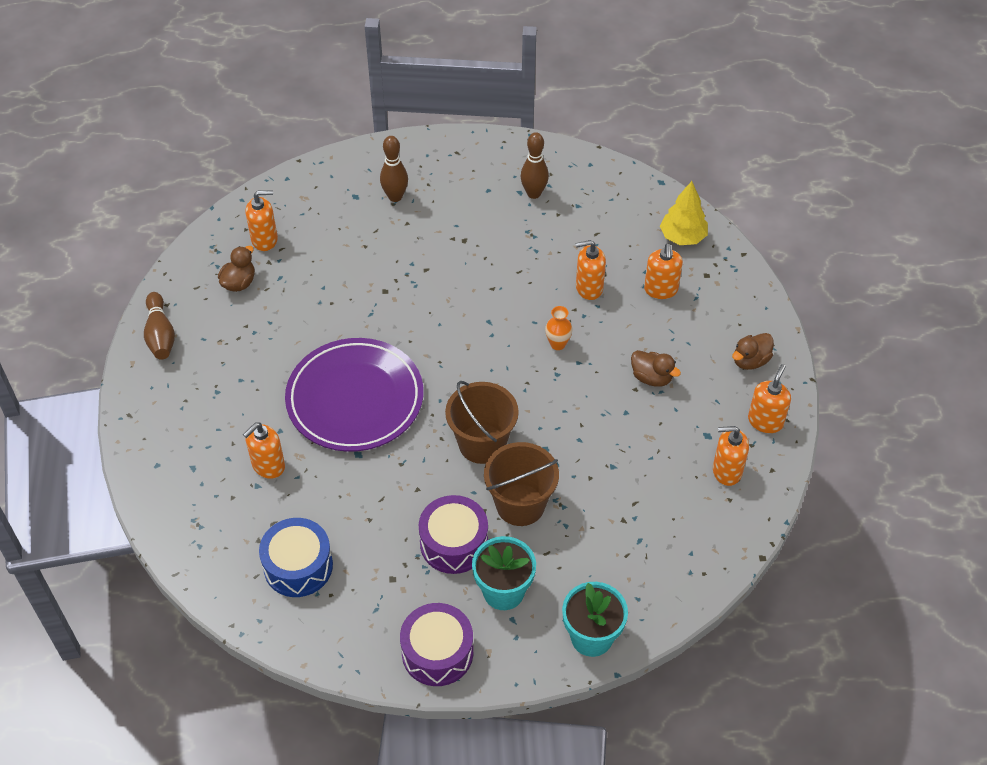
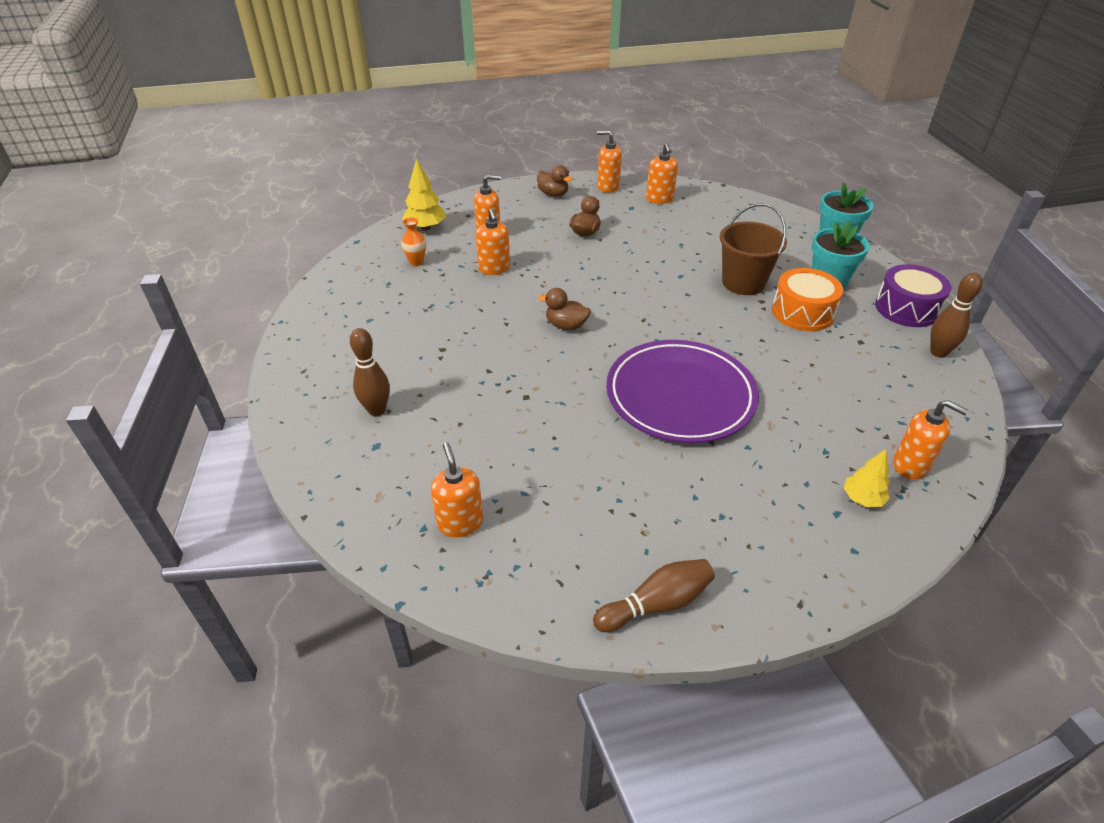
camera: 100 degrees left, 10 degrees down
(200, 491) = (862, 498): none -> yellow tree
(239, 283) = (542, 534): brown duck -> brown duck (566, 325)
(268, 465) = (796, 447): orange soap dispenser -> orange soap dispenser (910, 465)
(298, 566) = (893, 402): blue drum -> none
(454, 543) = (802, 312): purple drum -> orange drum
(482, 443) = (693, 309): brown bucket -> none
(534, 193) = (371, 310): brown bowling pin -> brown bowling pin (938, 352)
(557, 344) = (565, 279): orange vase -> orange vase (416, 262)

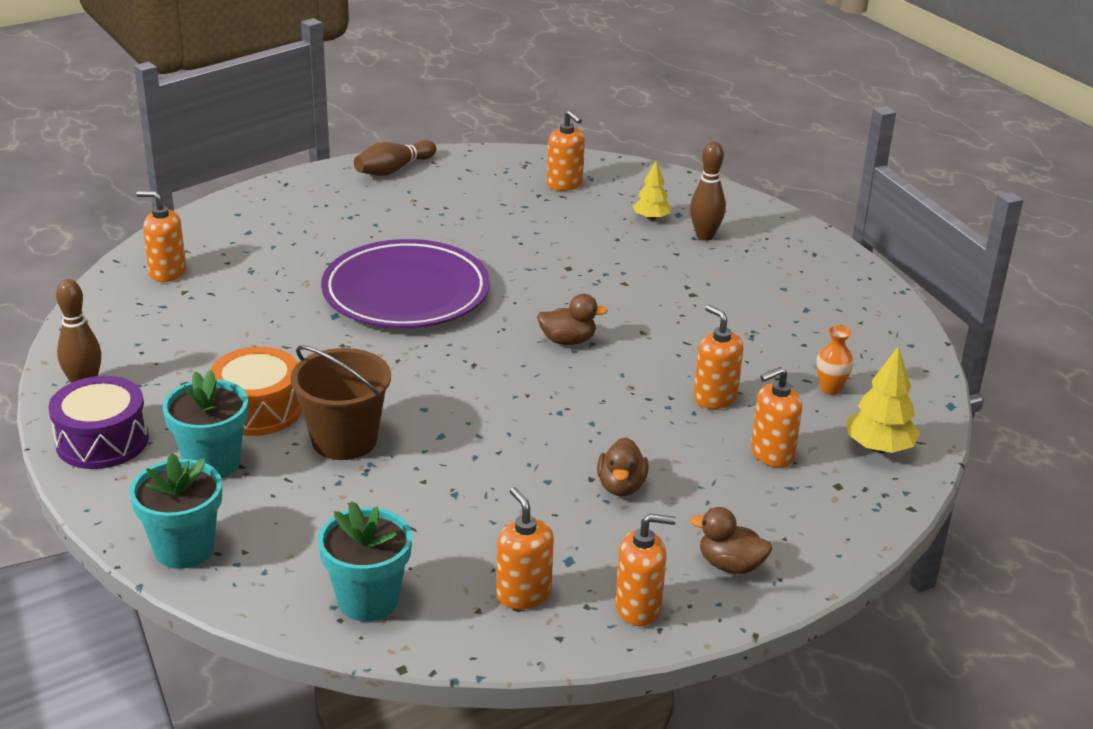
camera: 160 degrees right, 10 degrees down
(736, 208) = (368, 600): none -> turquoise flower pot
(862, 498) = (222, 243): yellow tree -> yellow tree (651, 218)

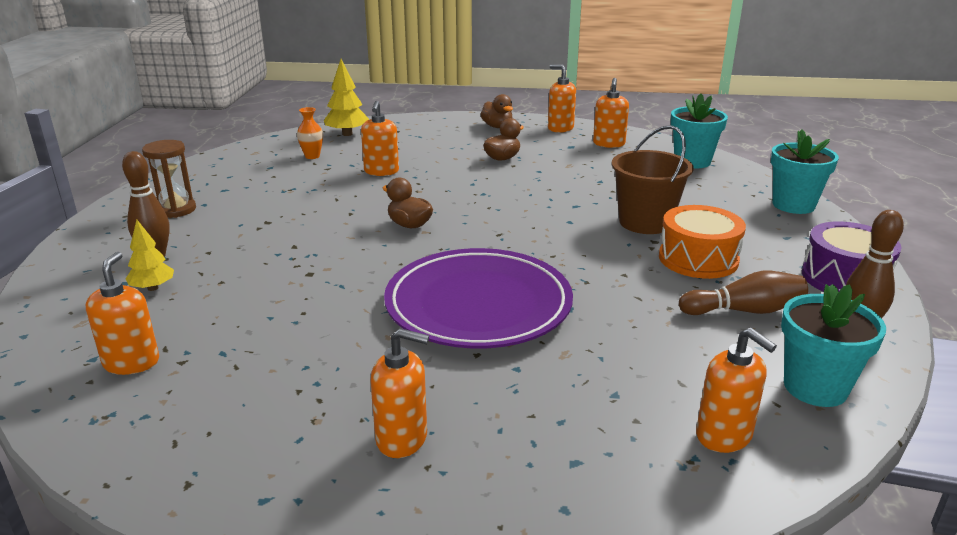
camera: 140 degrees left, 5 degrees down
(212, 463) = (754, 238): turquoise flower pot -> turquoise flower pot (815, 387)
(393, 170) = (258, 494): brown bowling pin -> brown bowling pin (744, 310)
(771, 454) = (402, 146): orange soap dispenser -> orange soap dispenser (402, 438)
(790, 274) = (176, 210): none -> brown hourglass

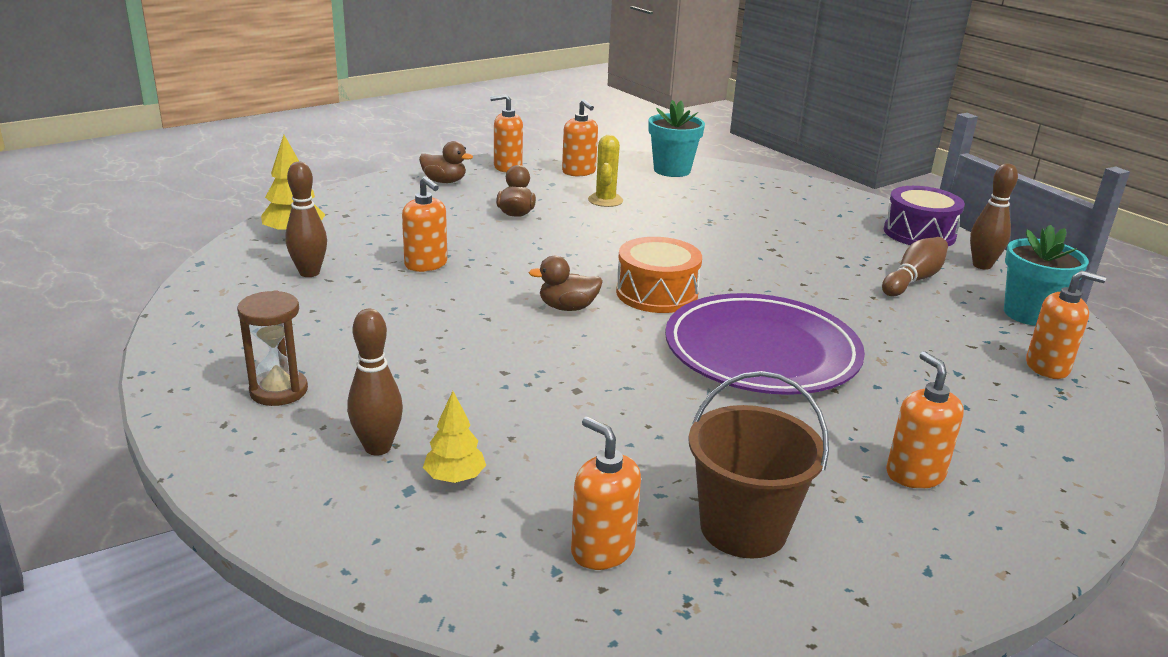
camera: 45 degrees left, 0 degrees up
(312, 156) = (309, 273): orange vase -> brown bowling pin
(402, 438) = (914, 474): orange soap dispenser -> orange soap dispenser turned 75 degrees counterclockwise
(587, 167) = (605, 200): none -> yellow cactus
(645, 222) = (738, 235): brown bucket -> brown bucket (743, 528)
(698, 259) = (822, 252): orange drum -> orange drum (657, 293)
(793, 205) = (800, 187): turquoise flower pot -> none

